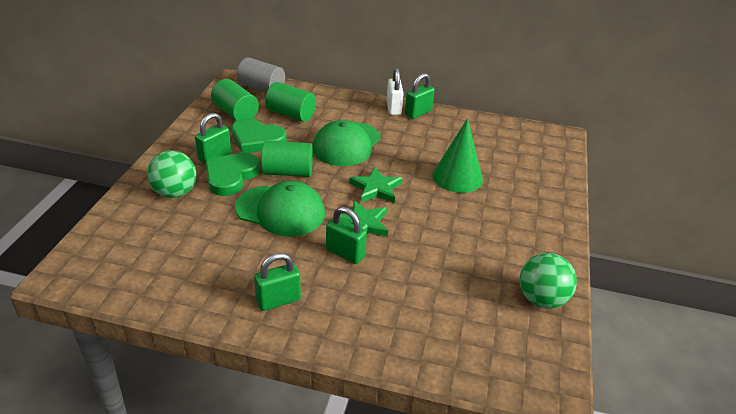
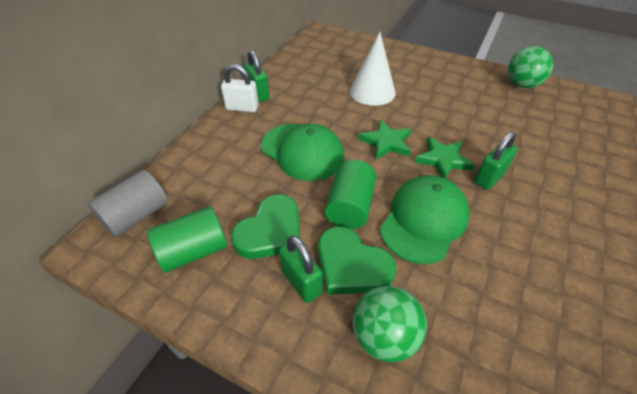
camera: 75 degrees left, 10 degrees up
(278, 300) = (569, 235): green padlock -> none
(291, 114) = (221, 191): green cylinder -> none
(457, 177) = (372, 91): green cone -> white cone

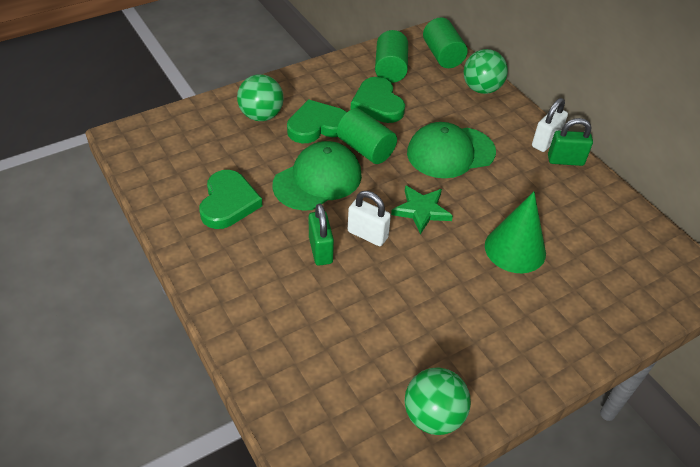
camera: 120 degrees right, 0 degrees up
(137, 215) = (442, 55): grey cylinder -> green cylinder
(188, 164) = (481, 89): none -> green ball
(301, 282) = (326, 101): green padlock -> none
(372, 91) = (515, 249): white cone -> green cone
(424, 220) = (318, 180): green cap -> green cap turned 105 degrees counterclockwise
(443, 160) = (367, 234): green star -> white padlock
(528, 273) = (228, 203): none -> green heart

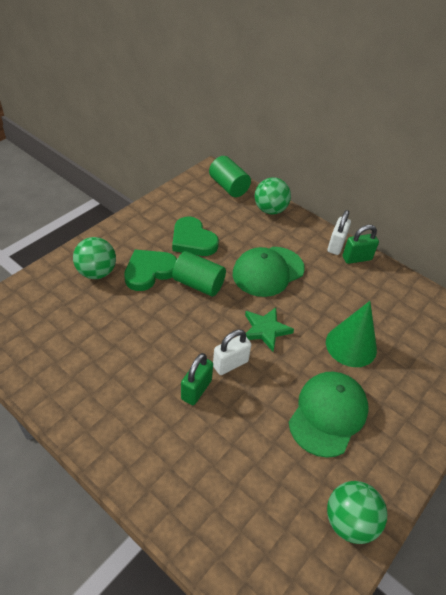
camera: 20 degrees left, 0 degrees up
(228, 203) = (97, 364): green heart -> none
(318, 180) = (169, 322): green cap -> green cap (328, 414)
(320, 250) = (196, 390): green padlock -> green padlock turned 60 degrees clockwise
(367, 234) = (230, 364): white padlock -> white padlock turned 45 degrees counterclockwise
(390, 69) = (191, 207): green cylinder -> none

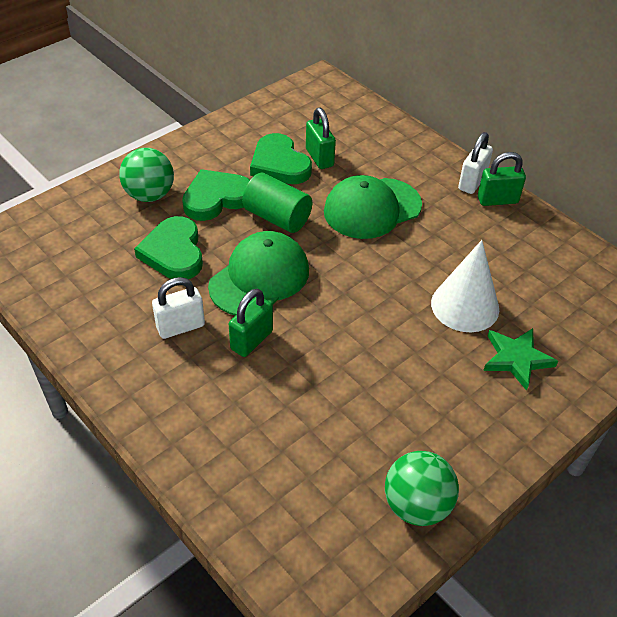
camera: 10 degrees right, 0 degrees up
(123, 319) = (173, 252): none -> green heart
(222, 233) = (319, 158): none -> green padlock
(228, 187) = (340, 100): green cylinder -> none
(230, 364) = (300, 314): white padlock -> white padlock (180, 327)
(265, 330) = (354, 278): green star -> green star (516, 359)
(270, 210) = (390, 132): green ball -> none
(328, 414) = (416, 383): green cap -> green cap (259, 278)
(351, 345) = (465, 306): green cone -> white cone

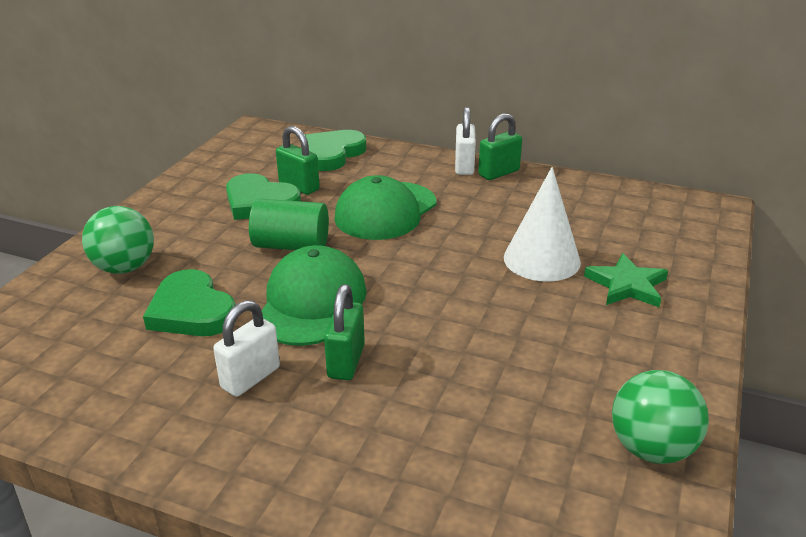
camera: 25 degrees left, 15 degrees down
(216, 198) = (209, 249): green heart -> green heart (332, 154)

